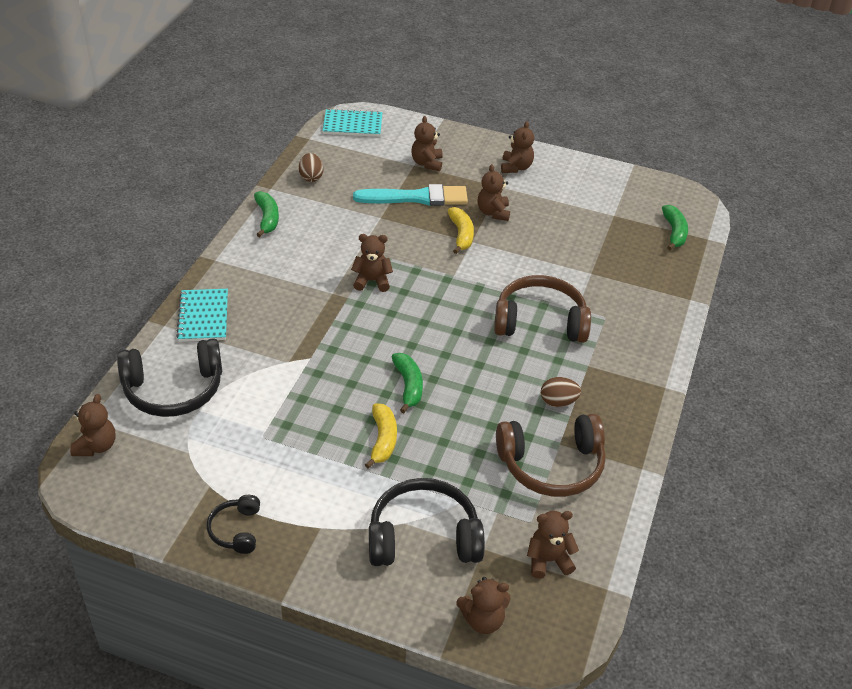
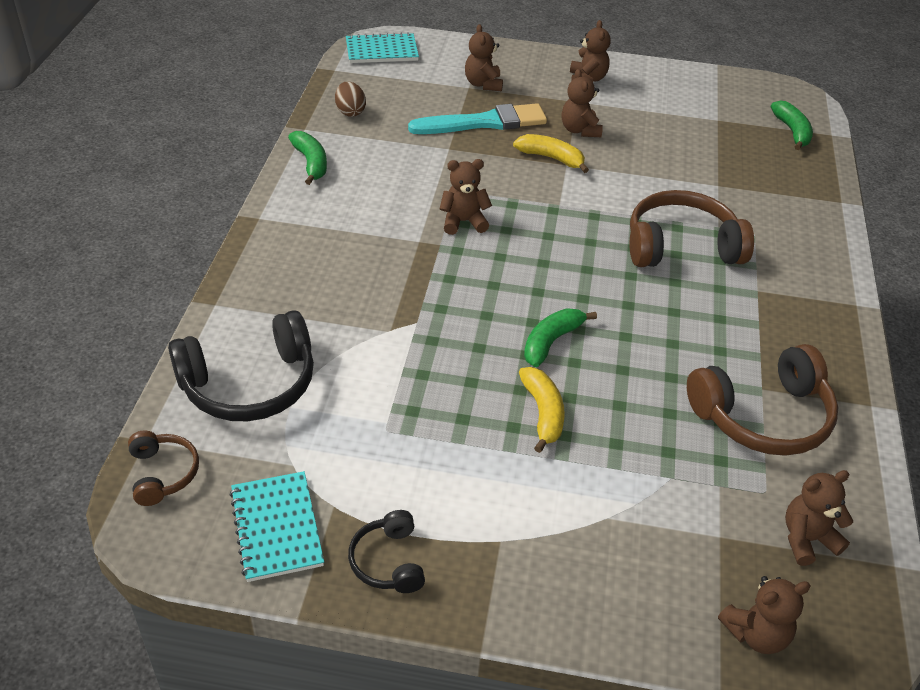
camera: 10 degrees left, 0 degrees up
(96, 446) = (163, 473): brown teddy bear -> brown headphones
(203, 317) = (264, 288): turquoise notebook -> turquoise notebook (277, 527)
(408, 386) = (551, 342): green banana -> green banana turned 120 degrees counterclockwise
(423, 537) = (639, 533): black headphones -> none
(461, 235) = (551, 158): yellow banana -> yellow banana turned 45 degrees counterclockwise
(558, 402) = (740, 338): brown egg -> none

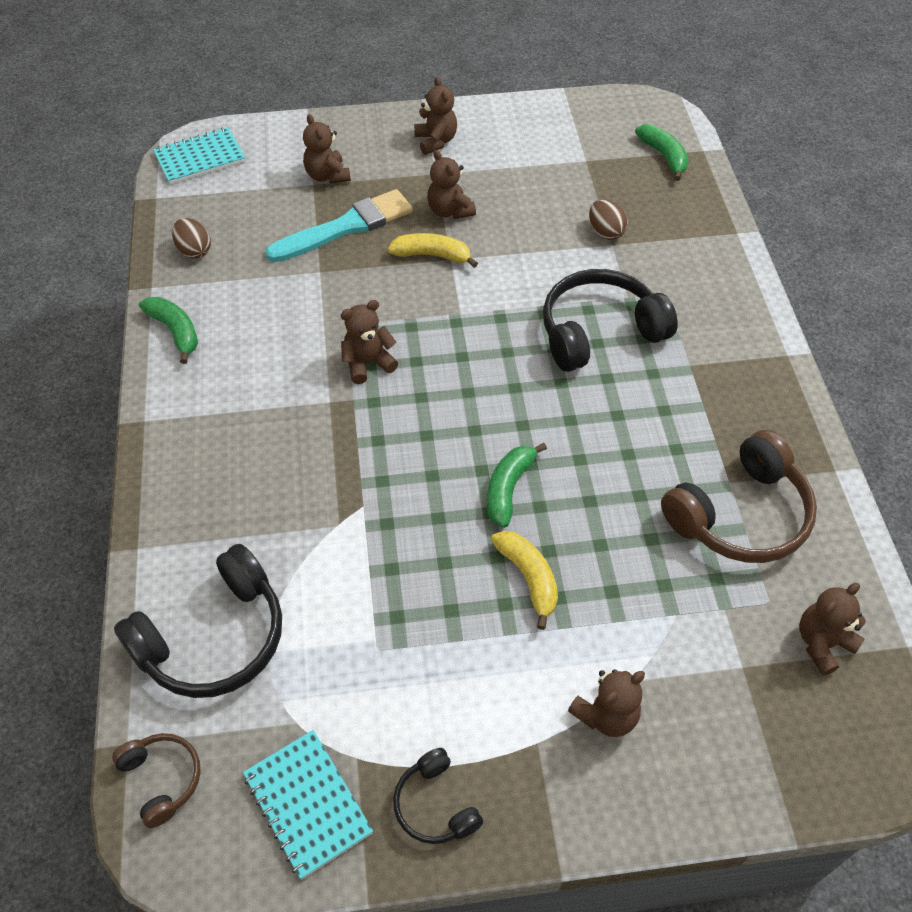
camera: 15 degrees left, 10 degrees up
(681, 246) = (599, 332): brown headphones -> black headphones
(715, 175) = (605, 232): none -> brown egg
(756, 634) = (808, 765): brown teddy bear -> brown teddy bear (606, 715)

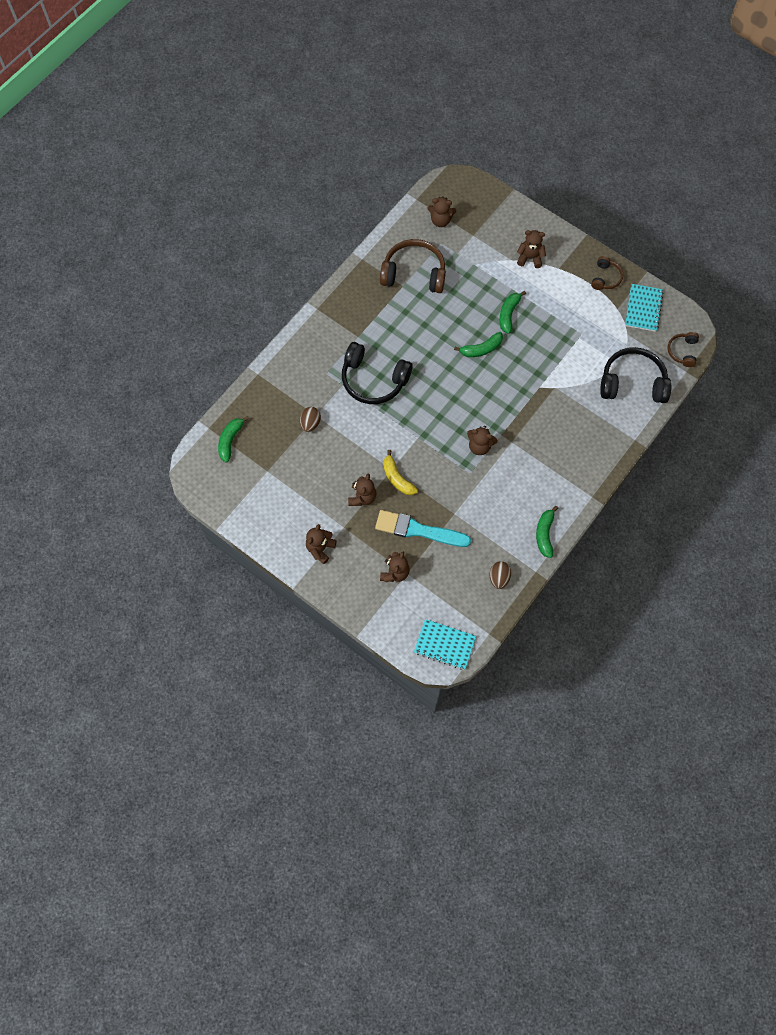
camera: 135 degrees left, 15 degrees up
(435, 805) = (605, 278): black headphones -> brown headphones
(529, 578) = (508, 314): yellow banana -> green banana

